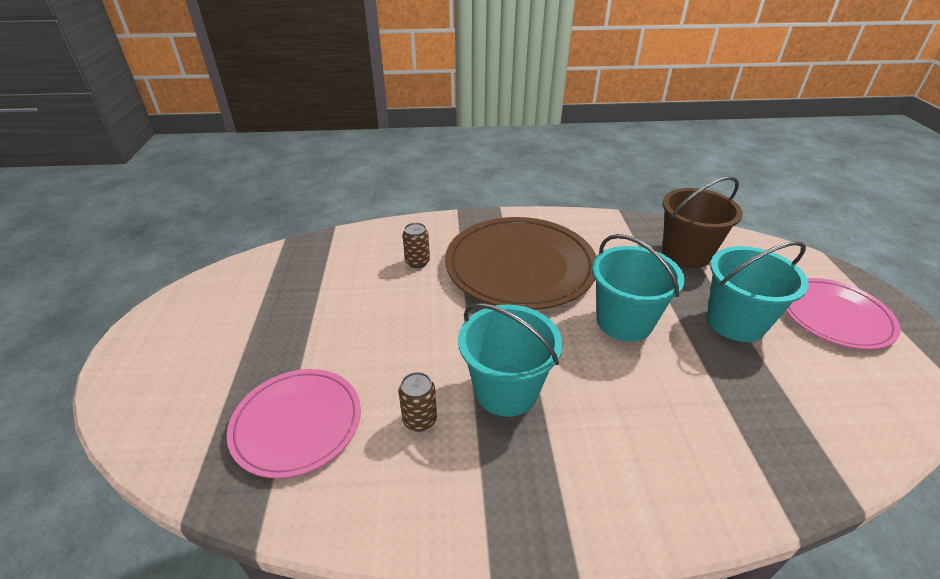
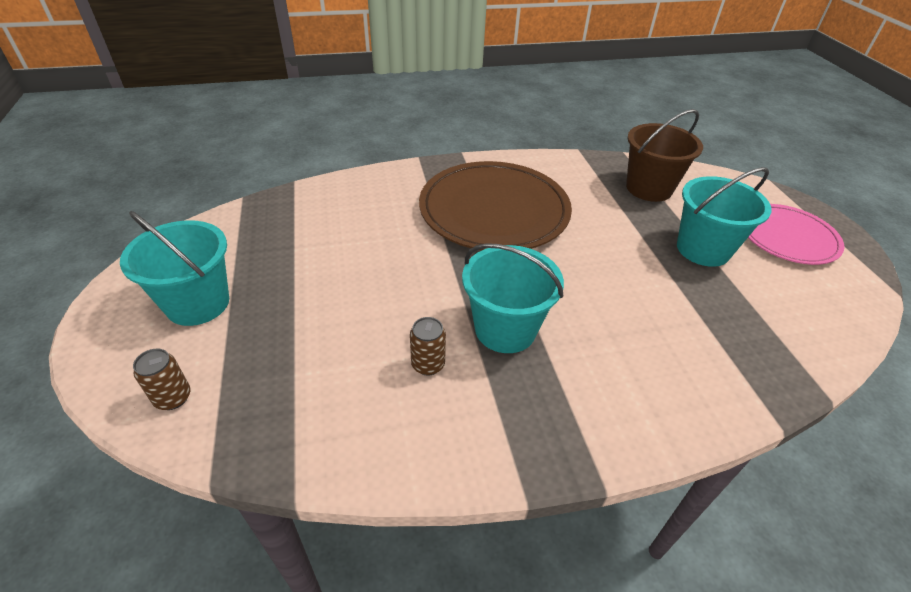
camera: 10 degrees left, 5 degrees up
(297, 423) = (305, 380): pink plate -> none
(417, 262) = (390, 213): brown can -> brown can (173, 398)
(624, 322) = (603, 256): turquoise bucket -> turquoise bucket (198, 303)

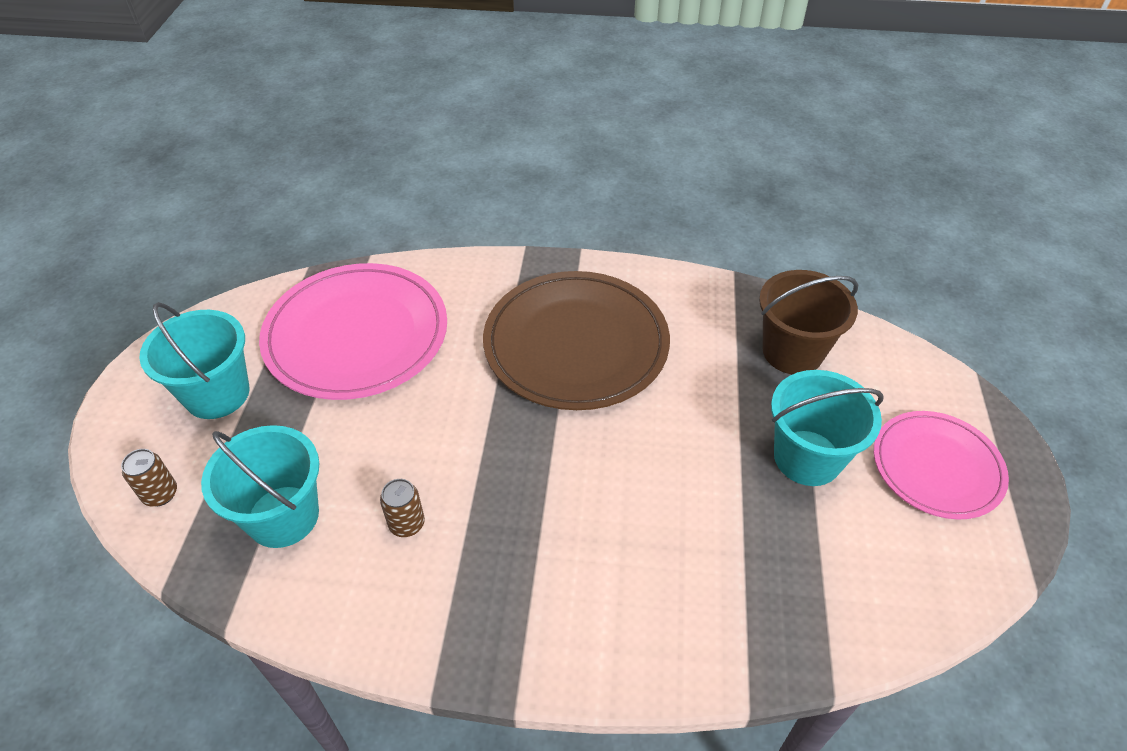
camera: 20 degrees right, 5 degrees up
(310, 236) = (356, 335): none -> pink plate
(505, 329) = (507, 504): turquoise bucket -> turquoise bucket (283, 516)

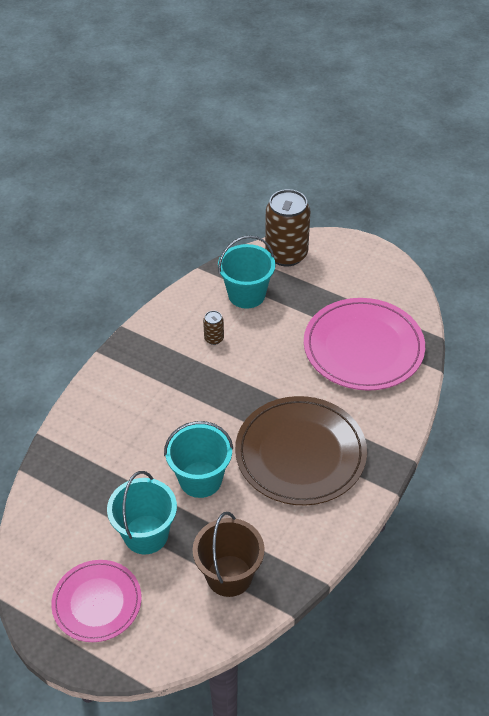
camera: 115 degrees right, 0 degrees up
(160, 494) = (286, 254): brown can -> brown can, size x2.31
(217, 394) = (345, 281): turquoise bucket -> turquoise bucket (200, 479)

